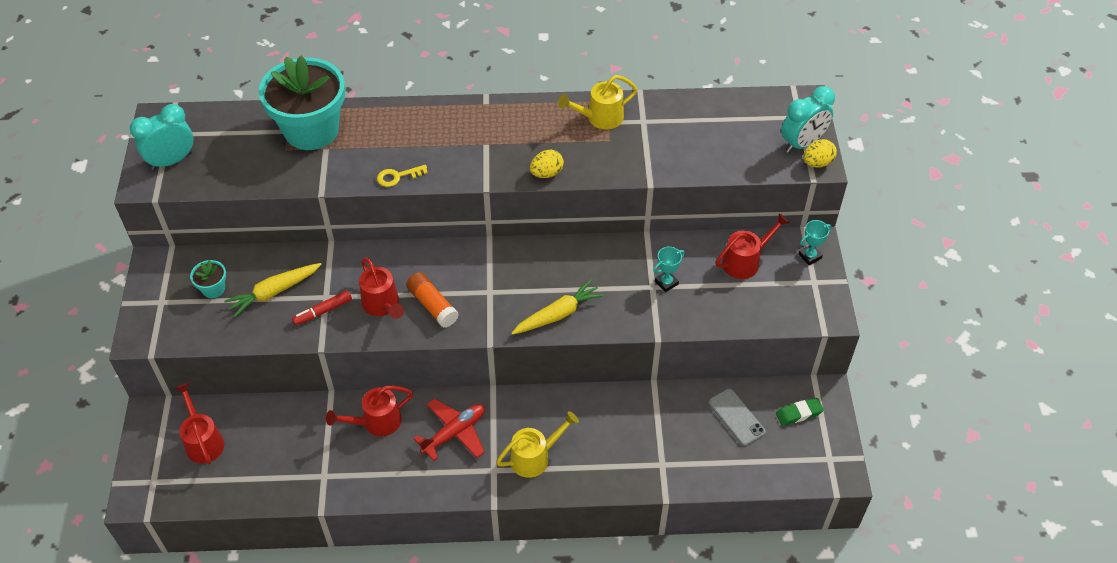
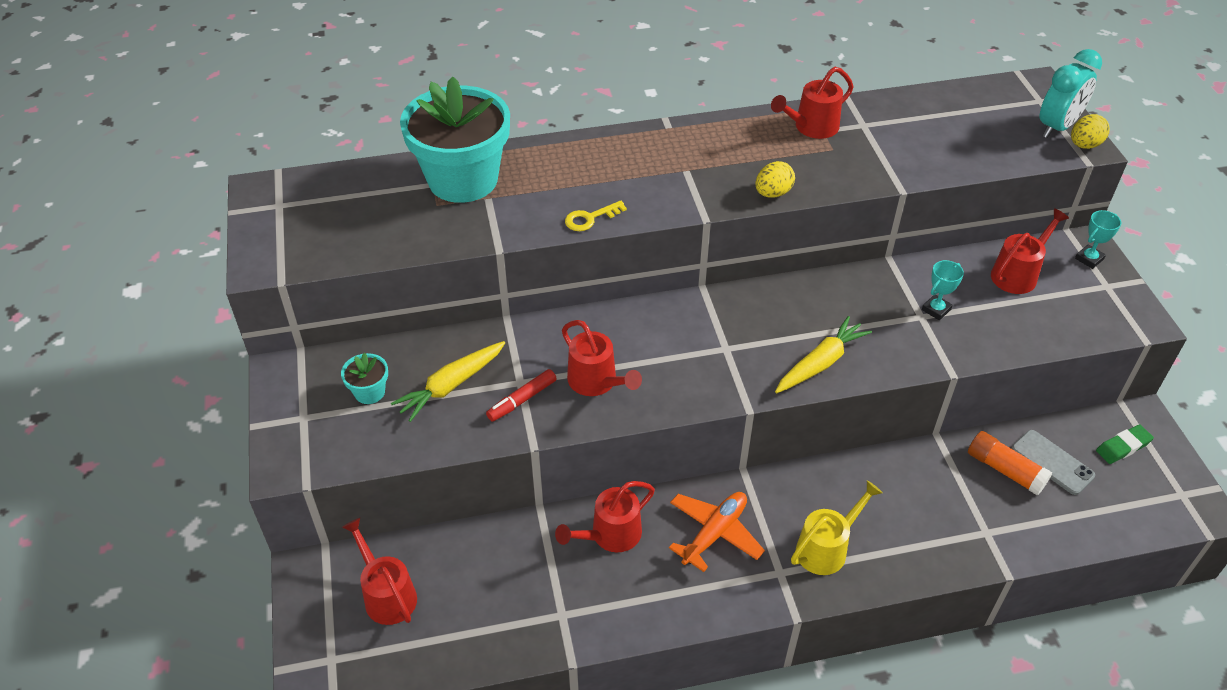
camera: 10 degrees left, 5 degrees down
(172, 161) = (292, 235): turquoise clock -> none
(433, 305) = (660, 374): orange glue stick -> orange glue stick (1005, 470)
(454, 433) = (714, 533): red plane -> orange plane
(599, 118) = (811, 127): yellow watering can -> red watering can

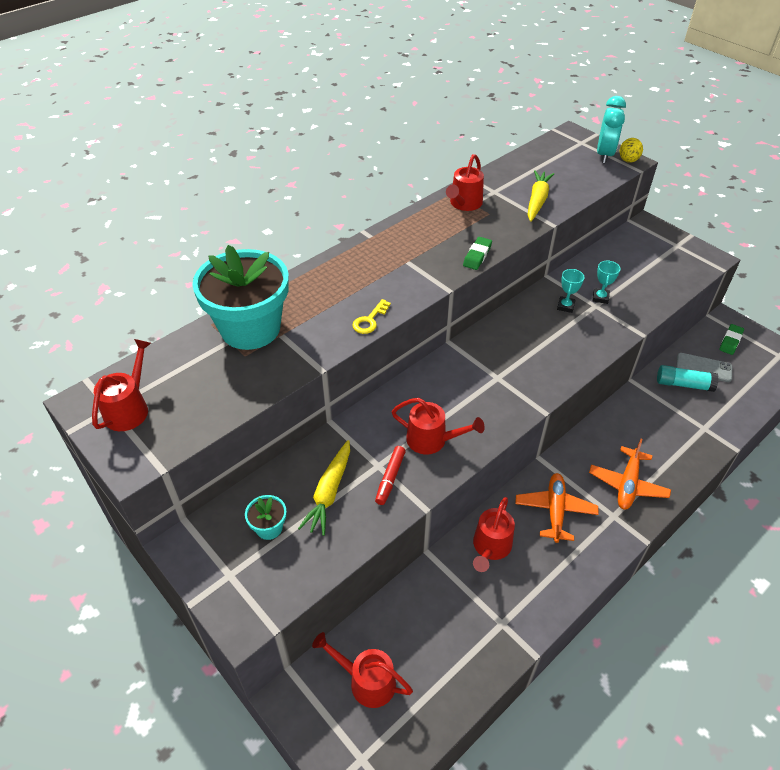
camera: 30 degrees left, 0 degrees up
(773, 193) = (477, 256): yellow egg -> green eraser
(820, 363) = (563, 361): yellow carrot -> yellow carrot (537, 201)
(827, 548) = (627, 484): yellow watering can -> orange plane
(1005, 470) = (684, 384): orange glue stick -> turquoise glue stick
(1018, 273) = (626, 257): red watering can -> red watering can (130, 408)
(1089, 259) = (655, 233): turquoise trophy -> turquoise trophy (565, 306)

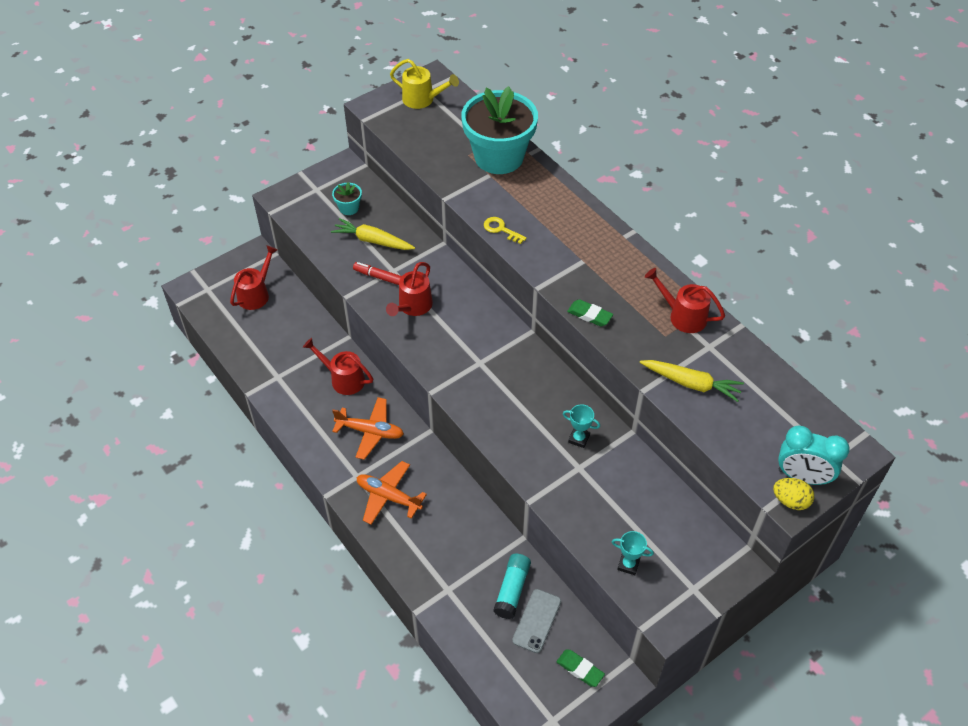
camera: 95 degrees right, 5 degrees up
(130, 408) = (423, 99): red watering can -> yellow watering can
(600, 298) = (592, 475): turquoise trophy -> turquoise trophy (628, 564)

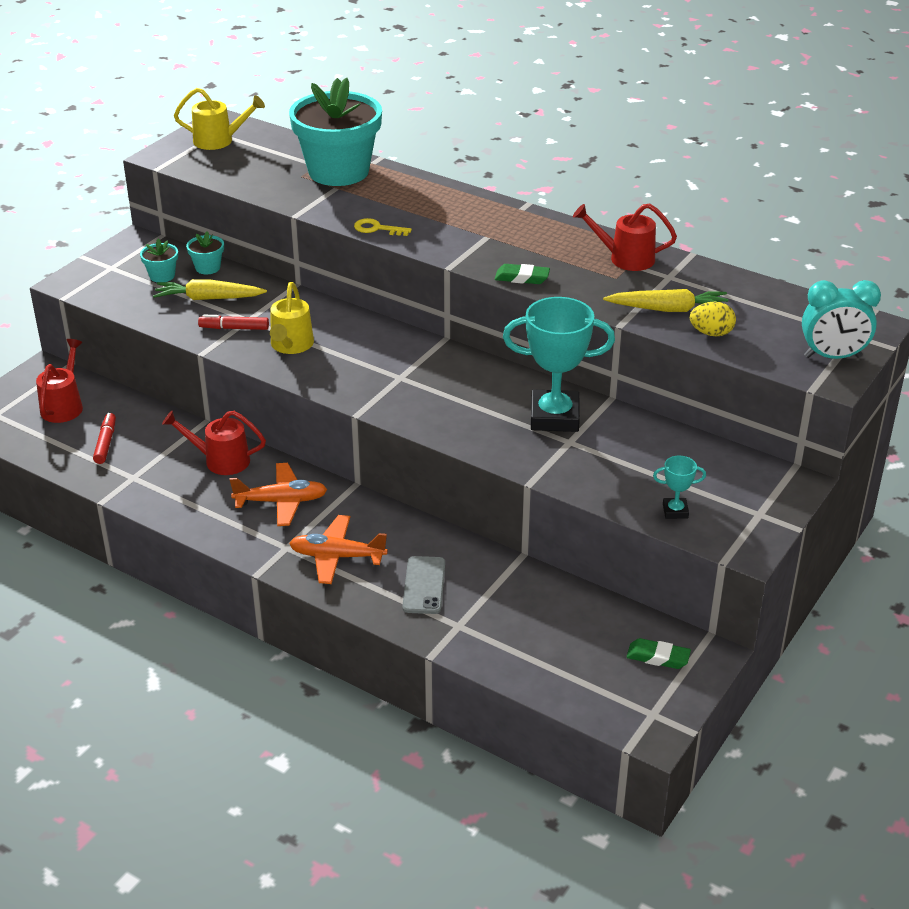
camera: 20 degrees left, 15 degrees down
(271, 338) = (105, 443): none -> red marker
(385, 208) = (207, 268): none -> turquoise flower pot
(412, 307) = (291, 346): red watering can -> yellow watering can
(512, 590) = (537, 605): turquoise glue stick -> none
(536, 621) = (582, 626): grey phone -> grey phone (424, 585)
(579, 439) = (554, 417): turquoise trophy -> turquoise trophy, size x2.23
(790, 501) = (832, 378): yellow egg -> yellow egg (711, 333)

